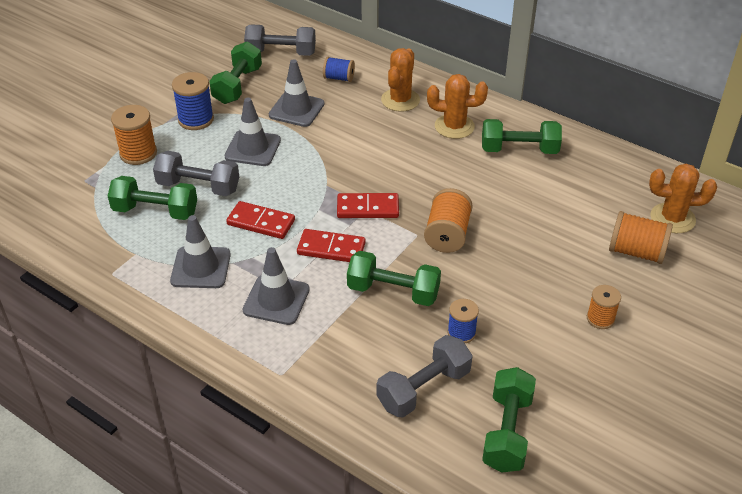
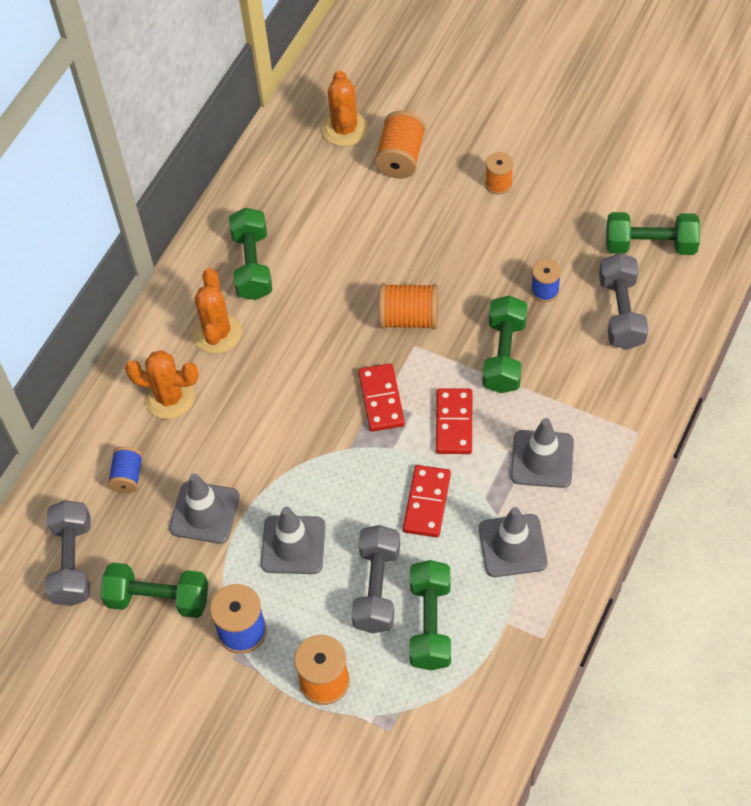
camera: 95 degrees left, 15 degrees up
(424, 389) = (621, 312): grey dumbbell -> grey dumbbell turned 45 degrees clockwise

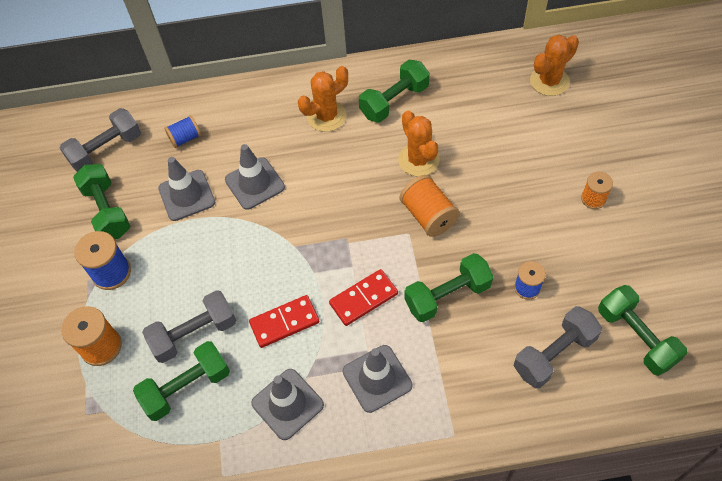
camera: 55 degrees right, 0 degrees up
(170, 397) = (259, 123): orange cactus -> orange cactus (418, 160)
(293, 545) = (195, 261): grey traffic cone -> grey traffic cone (255, 183)
(381, 399) = (348, 240): red domino -> none
(400, 158) = (557, 127): orange spool -> none

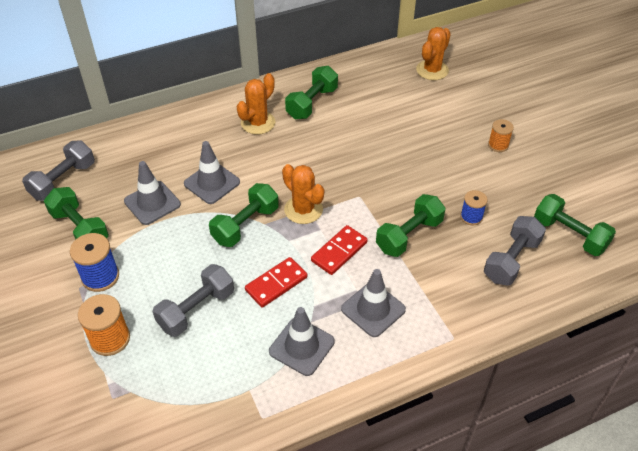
camera: 20 degrees left, 10 degrees down
(185, 138) = (136, 159): blue spool -> none
(187, 387) = (204, 354): green dumbbell -> green dumbbell (245, 225)
(418, 160) = (348, 141): orange cactus -> orange cactus (303, 210)
(428, 215) = (371, 180): orange spool -> none

